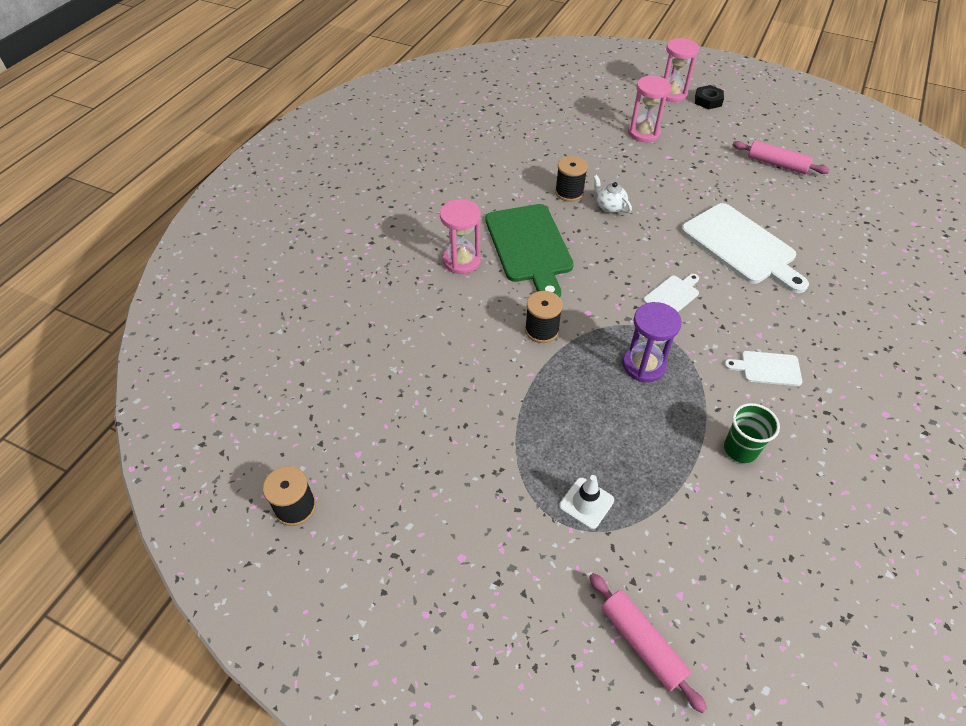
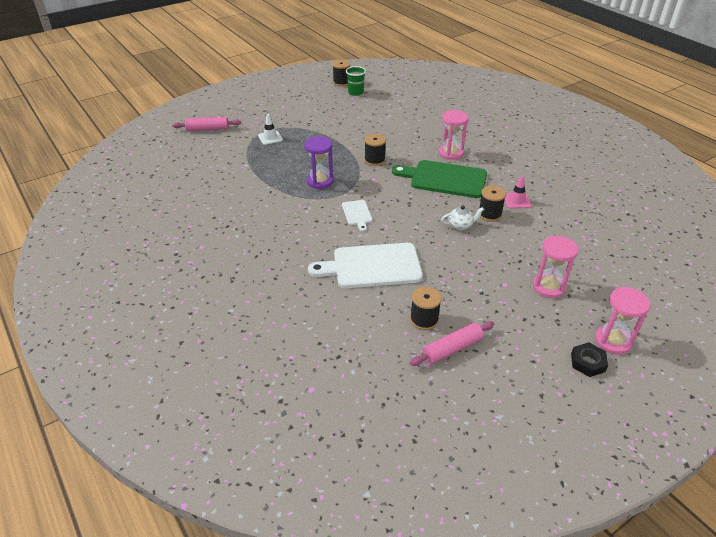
camera: 120 degrees right, 10 degrees down
(525, 180) = (516, 201): none -> pink traffic cone
(740, 449) = (243, 187): green cup -> green cup (355, 92)
(766, 188) = (424, 319): none -> black spool
(767, 368) = (273, 221): white cutting board -> none

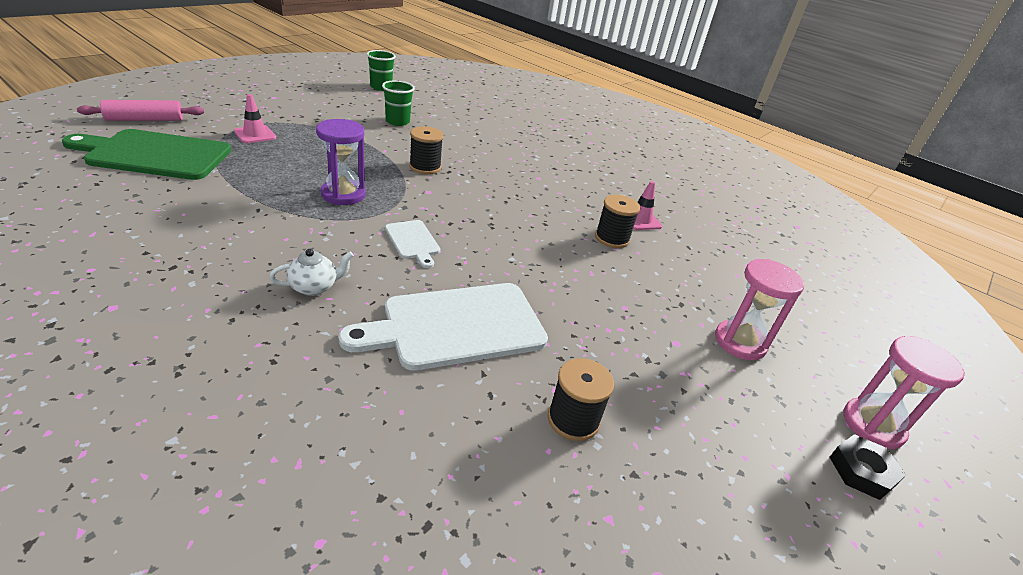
camera: 20 degrees left, 5 degrees down
(270, 138) = (255, 134): white traffic cone -> pink traffic cone
(341, 82) = (359, 75): black spool -> none
(362, 123) = (397, 121): none -> green cup
(445, 179) = (533, 192): green cutting board -> green cutting board (155, 155)
(451, 153) = (530, 160): pink hourglass -> none
(452, 348) = (641, 474): pink rolling pin -> none
(461, 225) = (577, 255): white teapot -> white teapot (314, 287)

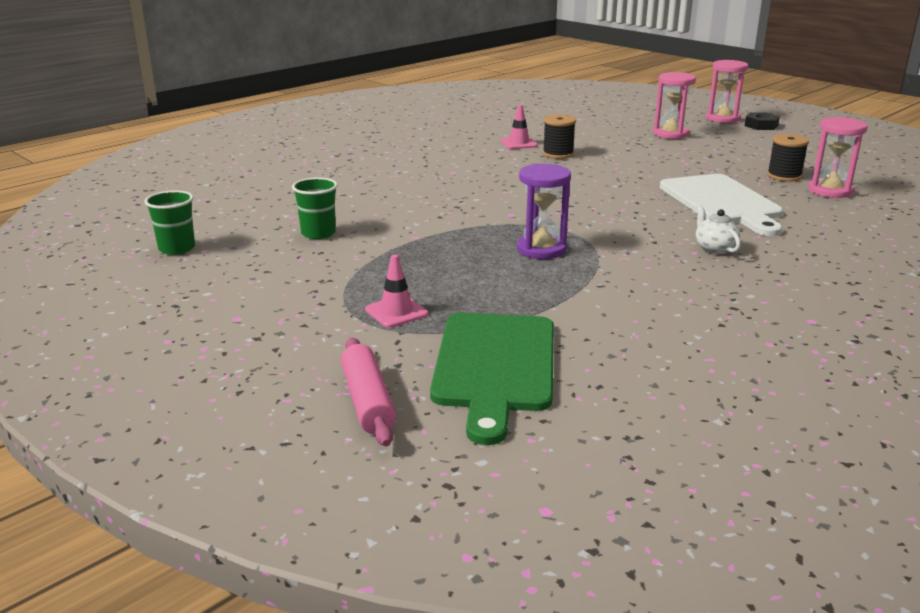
camera: 80 degrees left, 10 degrees down
(413, 241) = (614, 218): white cutting board -> none
(425, 167) = (452, 216): black spool -> none
(508, 458) = (830, 191): none -> pink hourglass

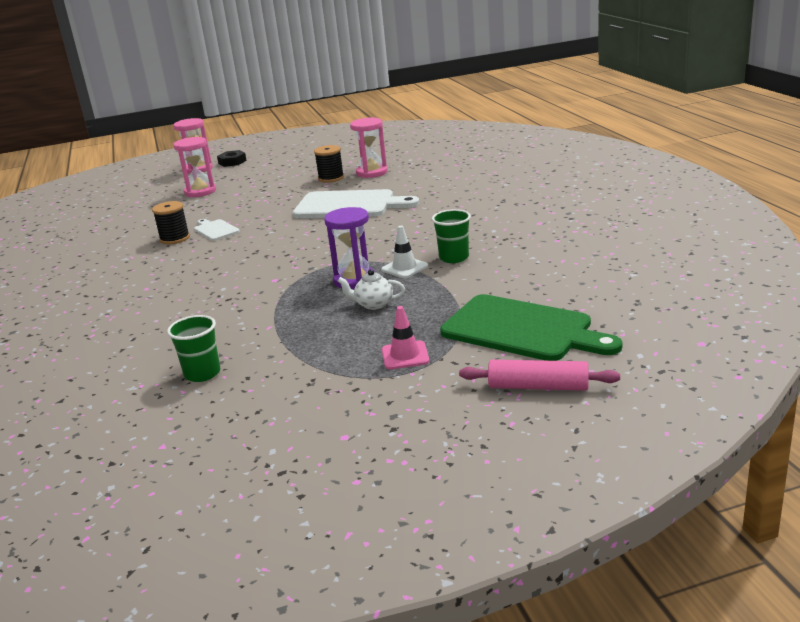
camera: 60 degrees left, 0 degrees up
(177, 248) = (136, 464): green cup -> green cup (454, 258)
(519, 143) = (124, 249): pink traffic cone -> none
(593, 163) = (215, 230): none -> white cutting board
(593, 267) = (404, 268): none -> white traffic cone
(714, 248) = (418, 224): white teapot -> white teapot (373, 304)

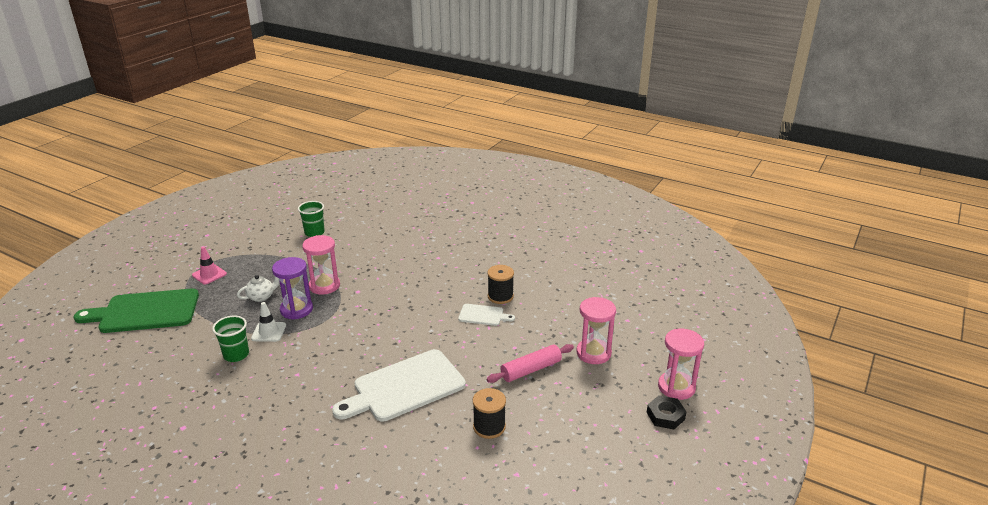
camera: 135 degrees right, 5 degrees up
(372, 172) = (454, 456): pink hourglass -> pink hourglass (324, 286)
(538, 386) = (120, 283): pink rolling pin -> pink rolling pin (531, 370)

